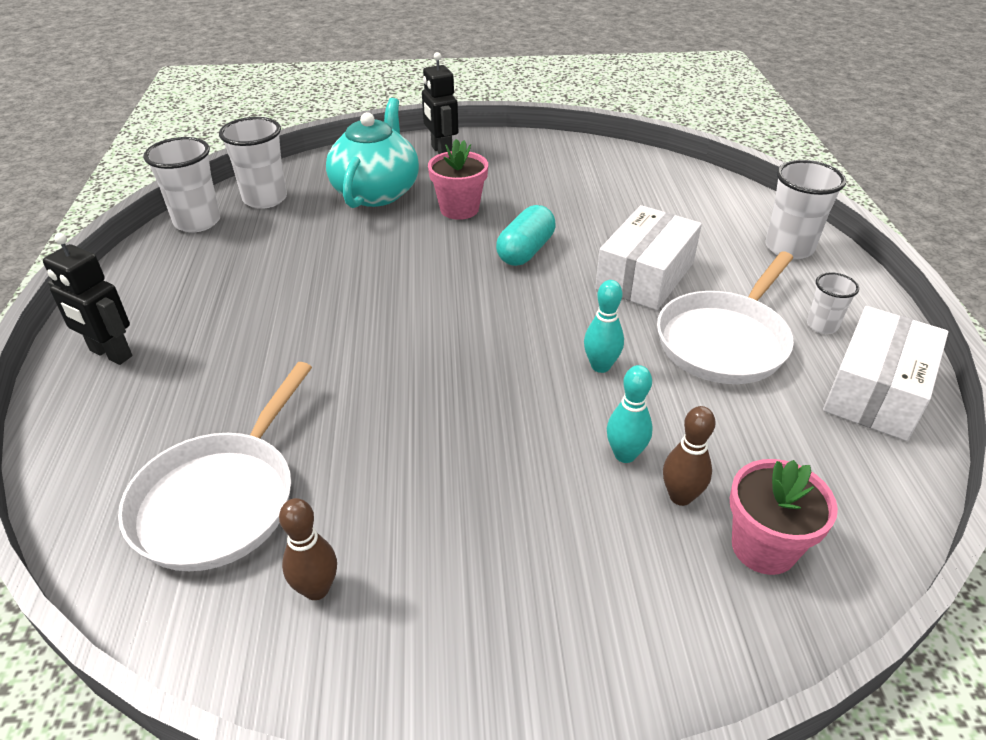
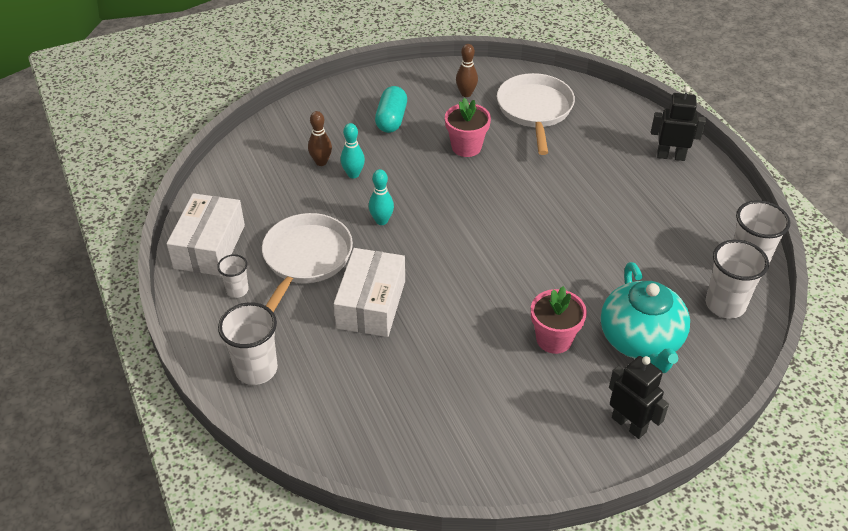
camera: 160 degrees right, 5 degrees up
(525, 251) = (472, 305): turquoise capsule -> turquoise capsule (391, 119)
(763, 547) = (280, 151): pink flower pot -> pink flower pot (466, 147)

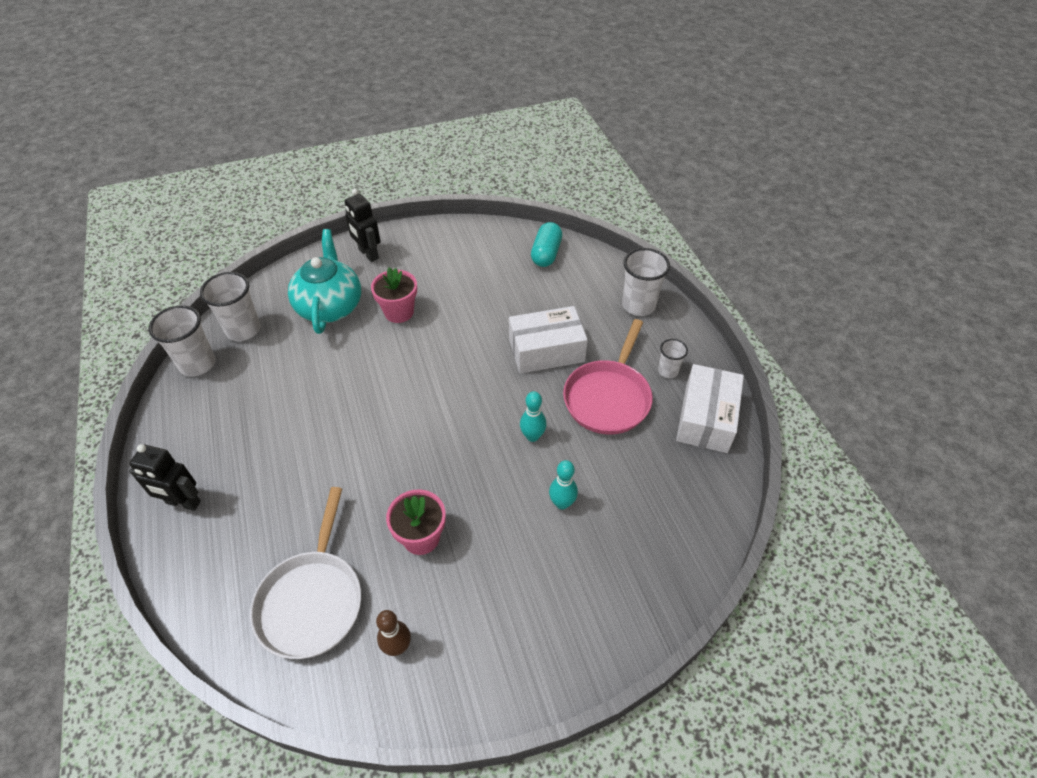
camera: 175 degrees left, 5 degrees up
(305, 260) = (608, 397): white pan -> pink pan
(321, 162) = (601, 526): brown bowling pin -> none
(371, 304) = (546, 350): white box -> white box turned 60 degrees clockwise
(391, 119) = (510, 598): turquoise capsule -> turquoise capsule (546, 254)

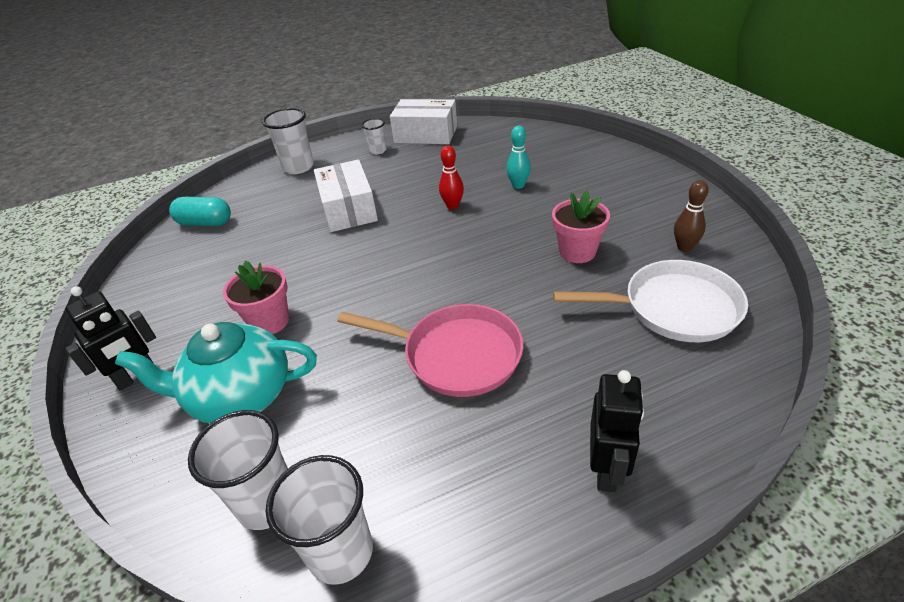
camera: 90 degrees left, 10 degrees down
(532, 436) = (452, 206): turquoise bowling pin -> red bowling pin
(608, 397) = (406, 174): pink pan -> pink pan (455, 355)

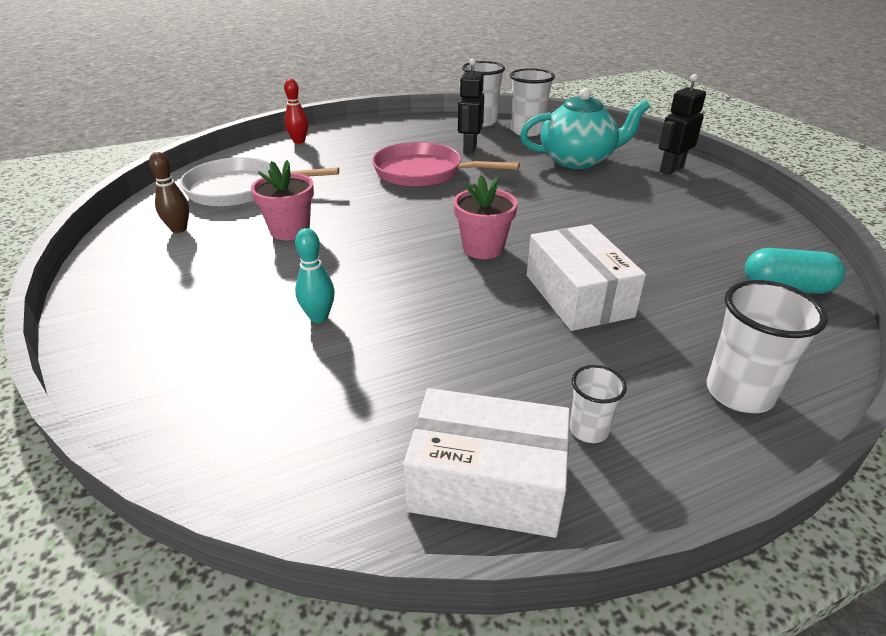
camera: 175 degrees right, 5 degrees down
(269, 321) = (591, 193): pink flower pot -> pink flower pot (483, 248)
(452, 206) = (423, 290): red bowling pin -> red bowling pin (299, 141)
(607, 470) = (342, 136): black robot -> black robot (469, 149)

